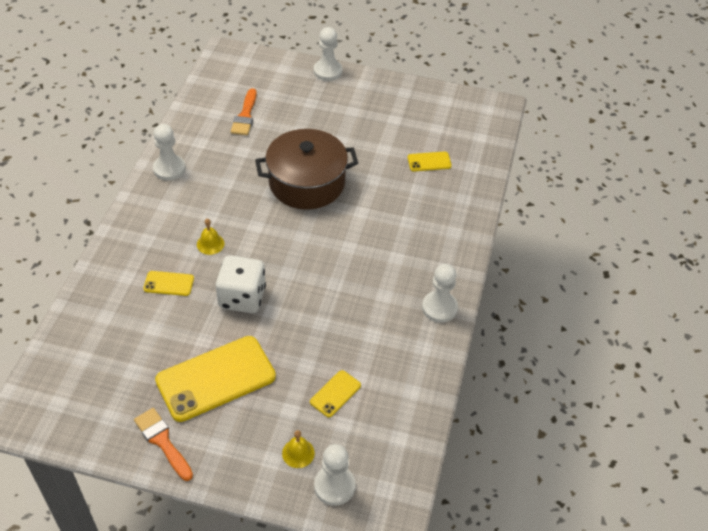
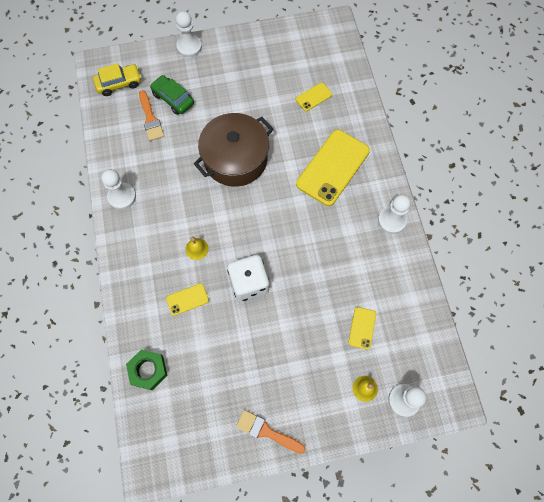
camera: 25 degrees left, 20 degrees up
(84, 328) = (148, 370): none -> green nut
(216, 379) = (272, 360): yellow phone -> yellow phone (333, 167)
(236, 75) = (119, 83): none -> yellow car
(280, 108) = (173, 99): none -> green car

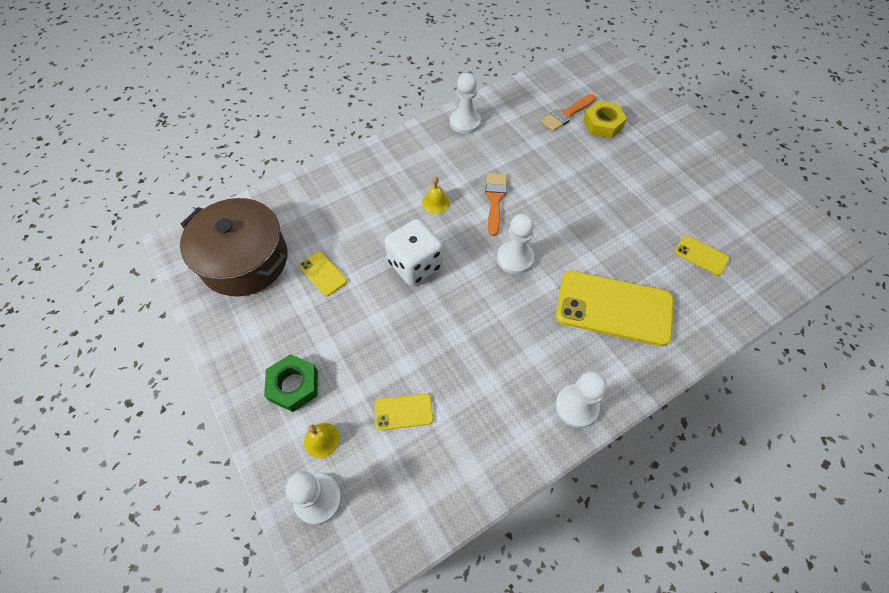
camera: 70 degrees right, 10 degrees down
(119, 83) = (590, 77): yellow car -> none
(148, 370) = (284, 206): green nut -> green nut (293, 385)
(173, 99) = (602, 124): green car -> yellow nut
(187, 299) = (374, 213): yellow phone -> yellow phone (323, 273)
(189, 47) = (677, 116): white pawn -> white pawn (515, 258)
(235, 159) = (564, 202): brown pot -> brown pot (245, 260)
(266, 431) = (241, 339): orange brush -> orange brush (495, 200)

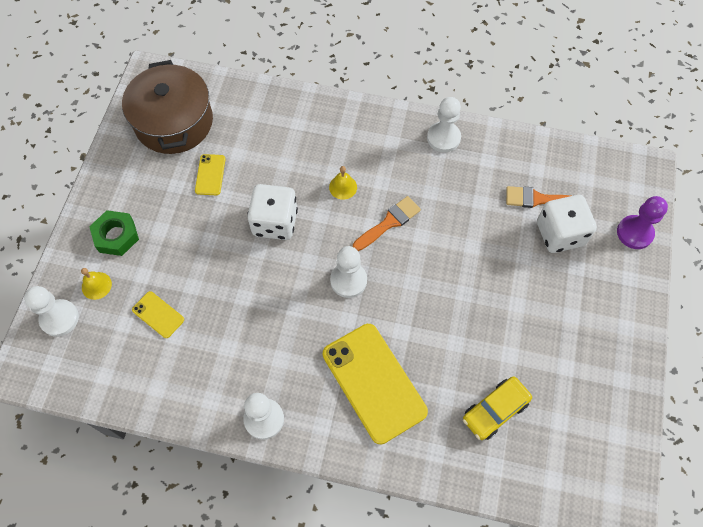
camera: 45 degrees right, 5 degrees up
(602, 124) = (560, 234): yellow nut -> white dice
(639, 92) = (634, 233): none -> purple pawn
(701, 255) = (495, 410): yellow phone -> yellow car

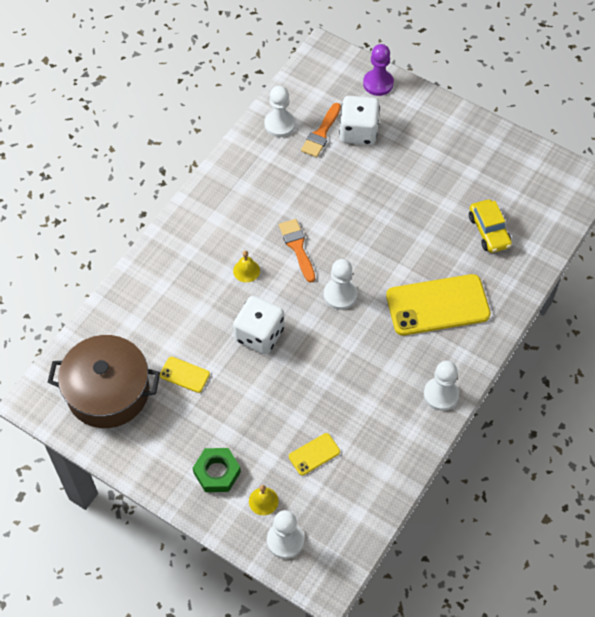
camera: 70 degrees left, 5 degrees down
(443, 138) = (230, 178): white pawn -> white pawn (279, 124)

